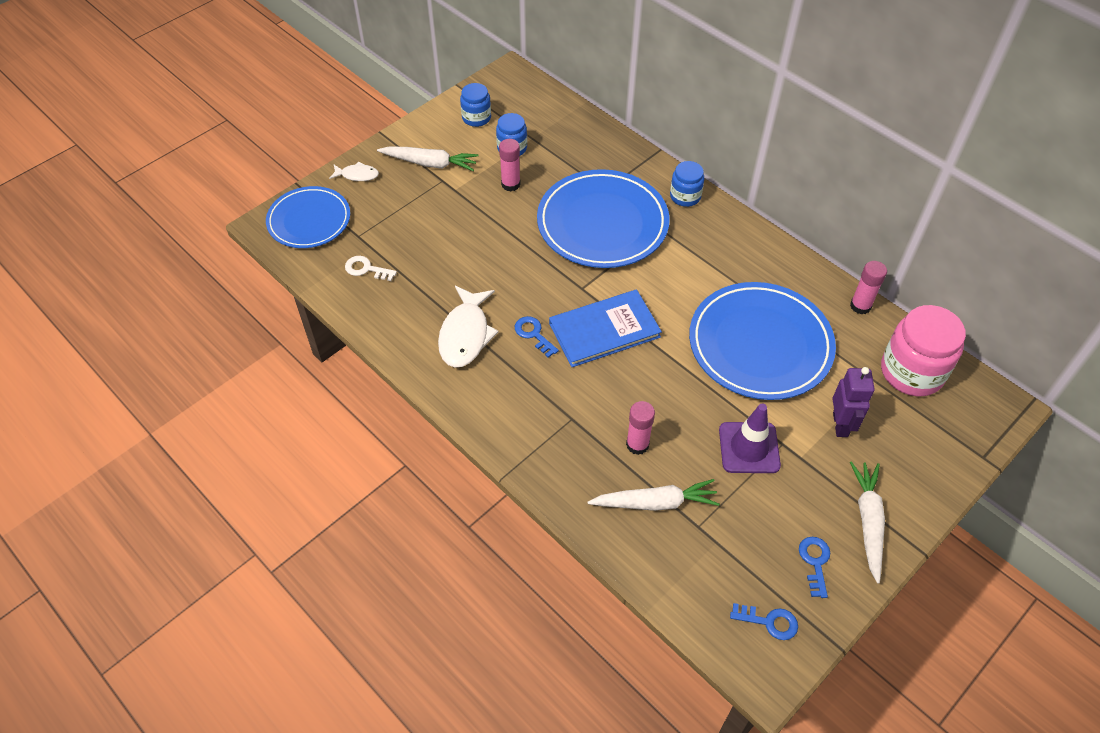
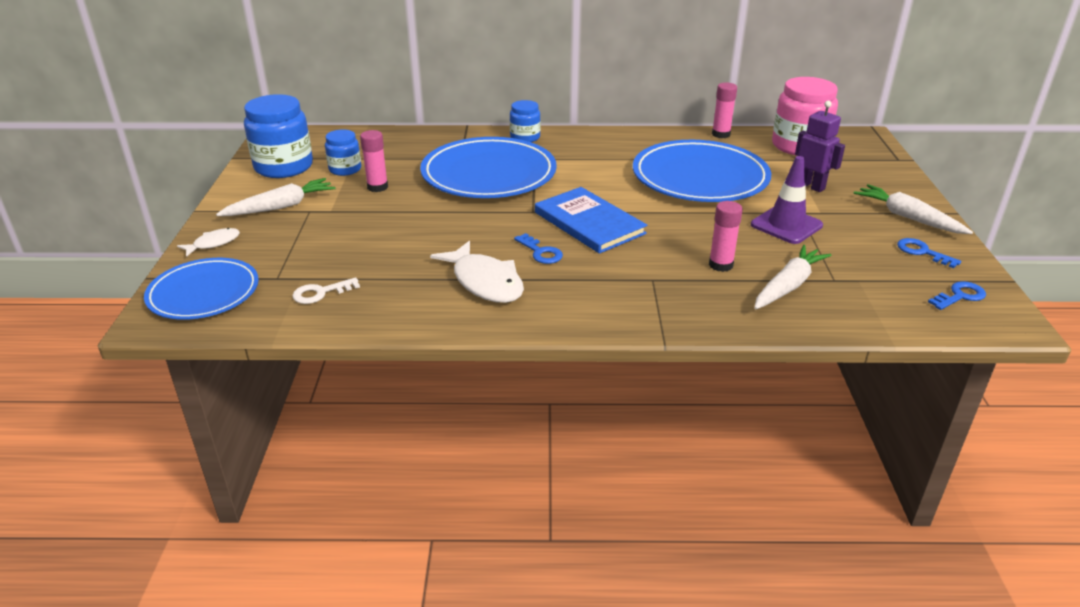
camera: 45 degrees left, 20 degrees down
(476, 118) = (284, 167): blue jar -> blue jar, size x1.80
(533, 334) = (540, 252): blue key -> blue key turned 135 degrees counterclockwise
(604, 330) = (589, 223): blue book -> blue book turned 60 degrees counterclockwise

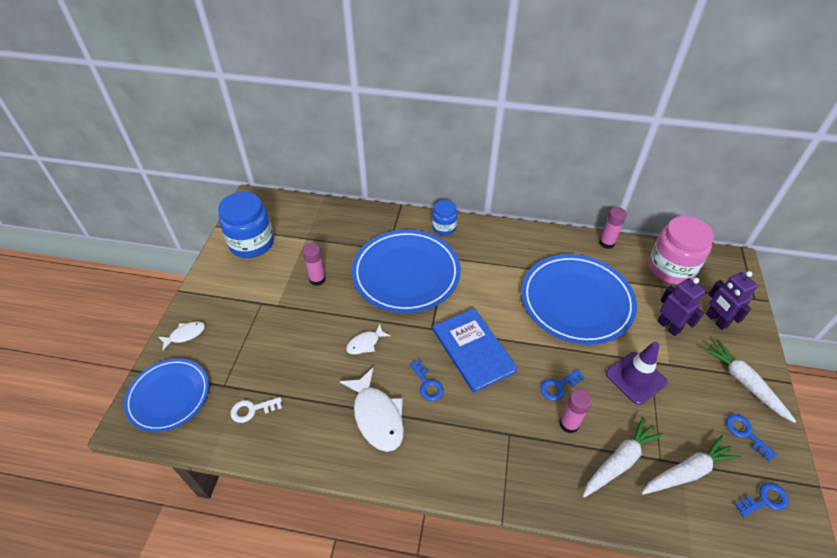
camera: 10 degrees right, 15 degrees up
(281, 207) = (241, 295): white carrot -> white carrot (687, 472)
(345, 169) = (297, 252): blue jar -> none
(453, 229) = (365, 343): none -> white fish
(699, 239) = (558, 386): none -> blue key
(862, 177) = (716, 320): none -> purple robot

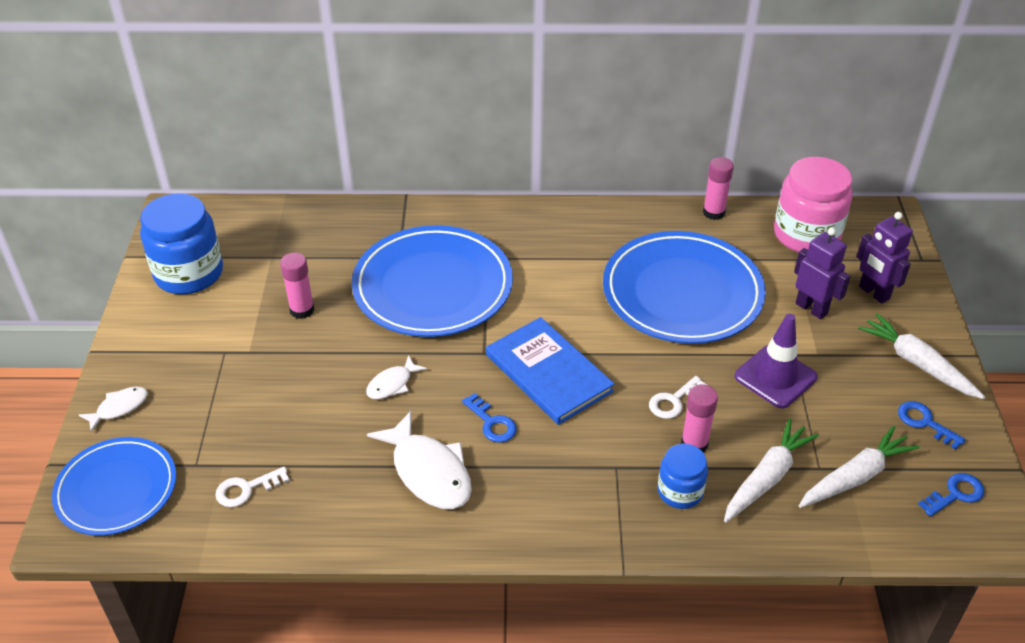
camera: 10 degrees left, 5 degrees down
(444, 227) = (476, 218): blue jar -> blue jar (680, 491)
(558, 386) = (673, 401): blue key -> white key

